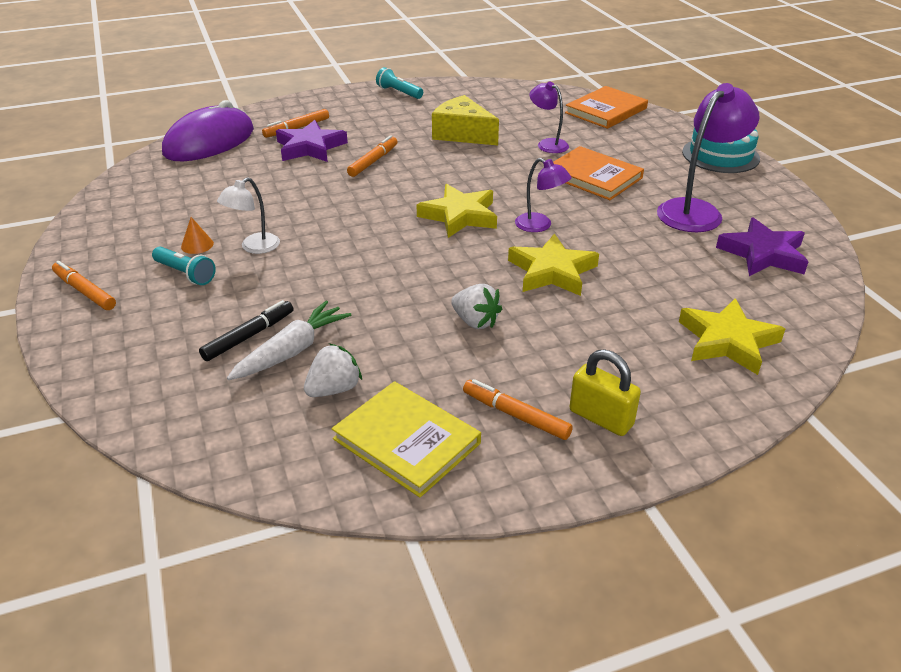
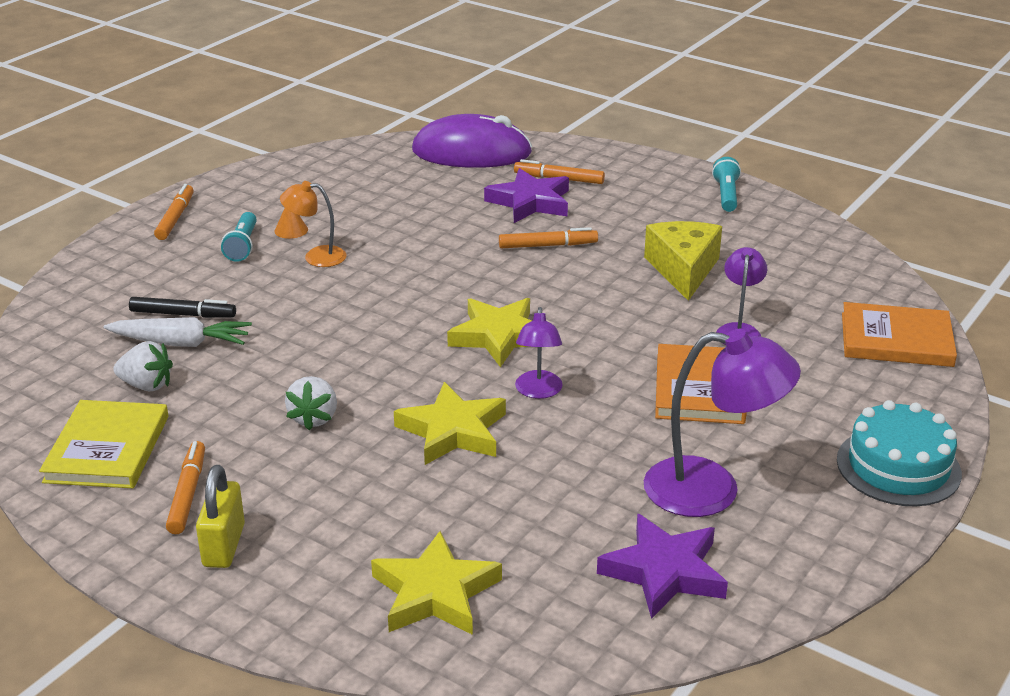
camera: 55 degrees right, 5 degrees down
(254, 247) = (316, 256): white lamp -> orange lamp

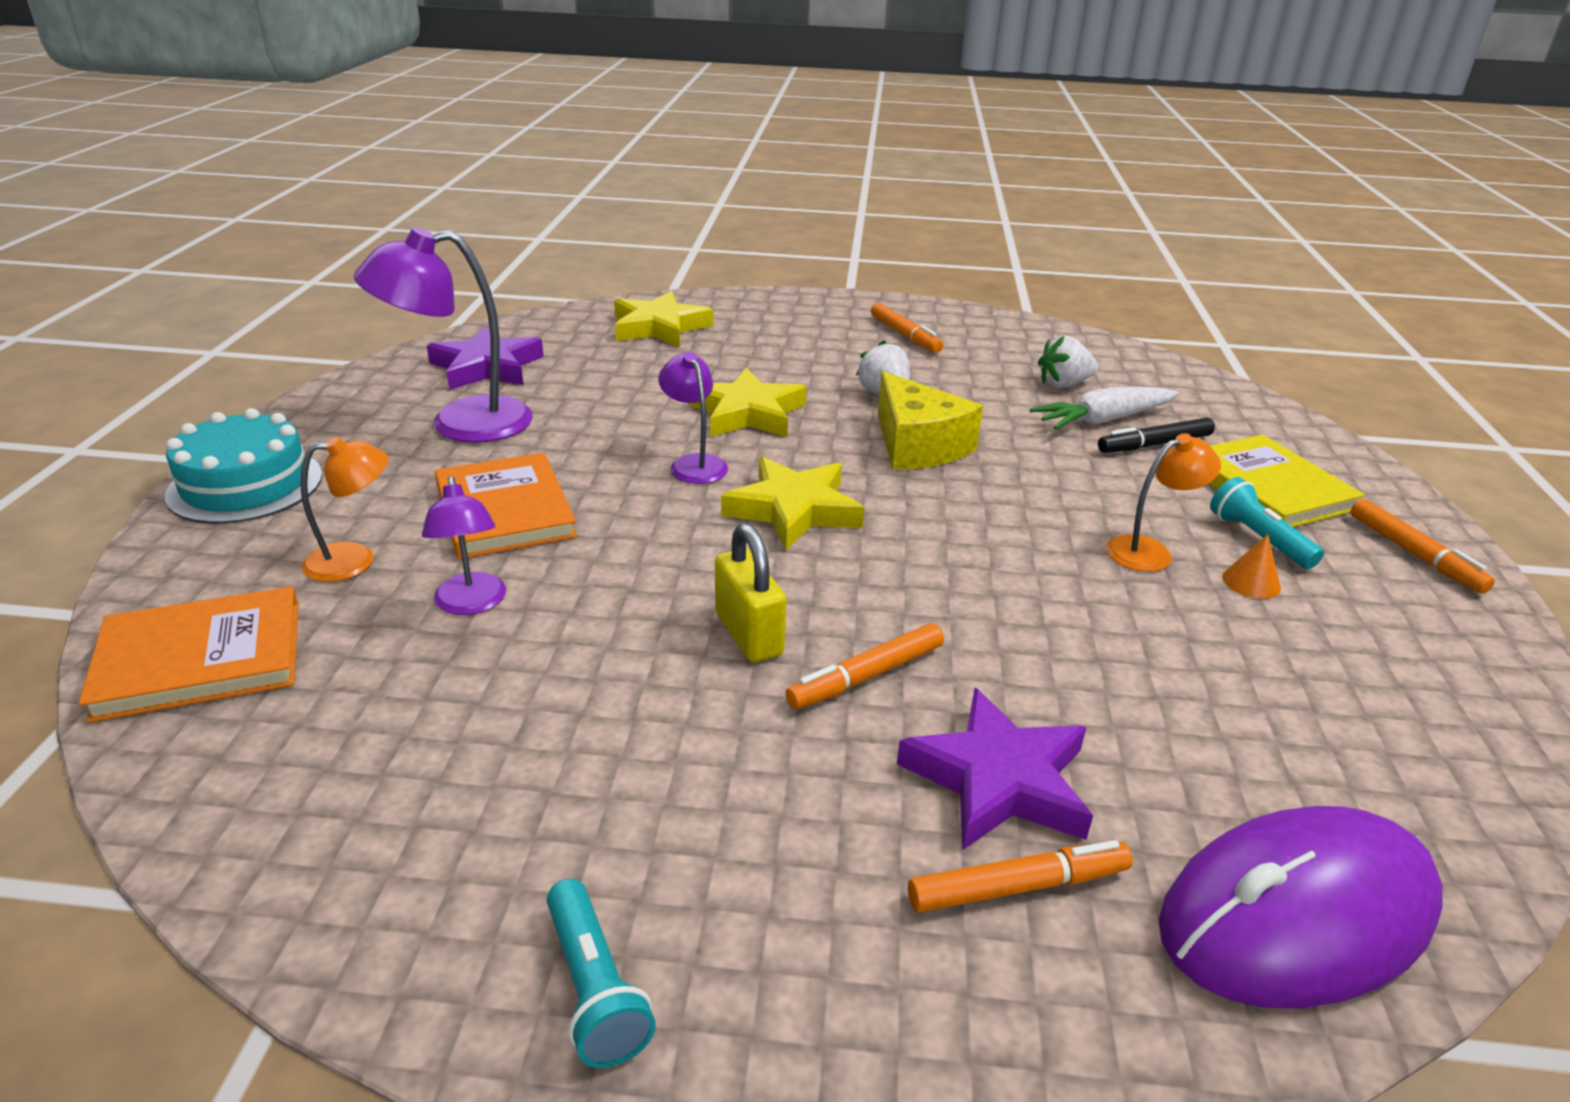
camera: 150 degrees right, 0 degrees up
(107, 449) = (1009, 344): yellow book -> yellow book (1267, 487)
(224, 545) = (836, 319): yellow padlock -> yellow padlock (748, 634)
(683, 270) = (603, 697): yellow cheese -> yellow cheese (917, 445)
(809, 377) = (354, 560): none -> orange lamp

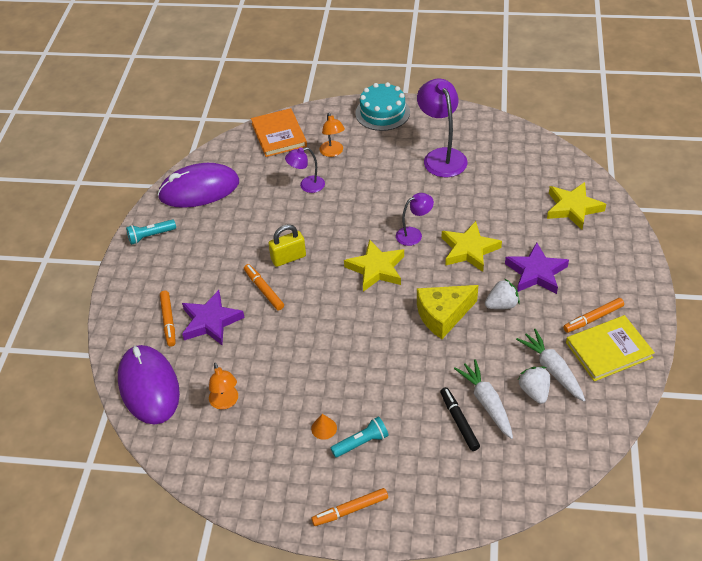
camera: 95 degrees right, 15 degrees up
(377, 849) = (199, 189): none -> purple mouse
(487, 367) = (503, 153): purple star -> purple star (536, 273)
(505, 511) = (369, 183): orange book -> none
(1014, 369) = (552, 369): none -> white carrot
(1149, 551) = (348, 394): orange lamp -> orange lamp (225, 402)
(1267, 487) = (414, 464): yellow book -> yellow book (609, 350)

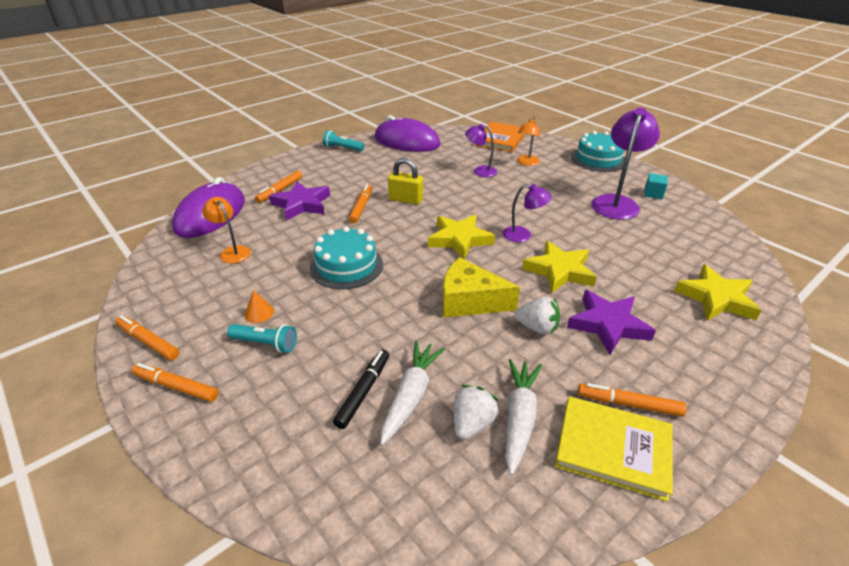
camera: 40 degrees right, 10 degrees down
(225, 402) = (232, 251): orange lamp -> orange lamp turned 120 degrees clockwise
(283, 504) = (148, 341): none -> orange marker
(329, 349) = (346, 266): none -> turquoise cake
(457, 130) = (653, 194): none -> turquoise cube

